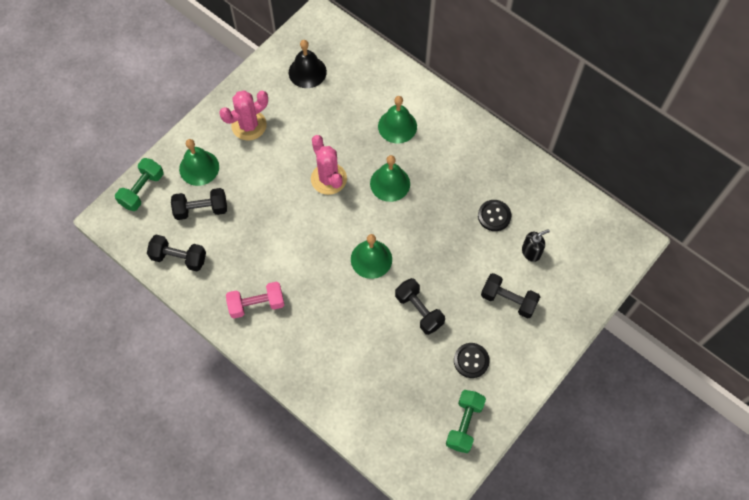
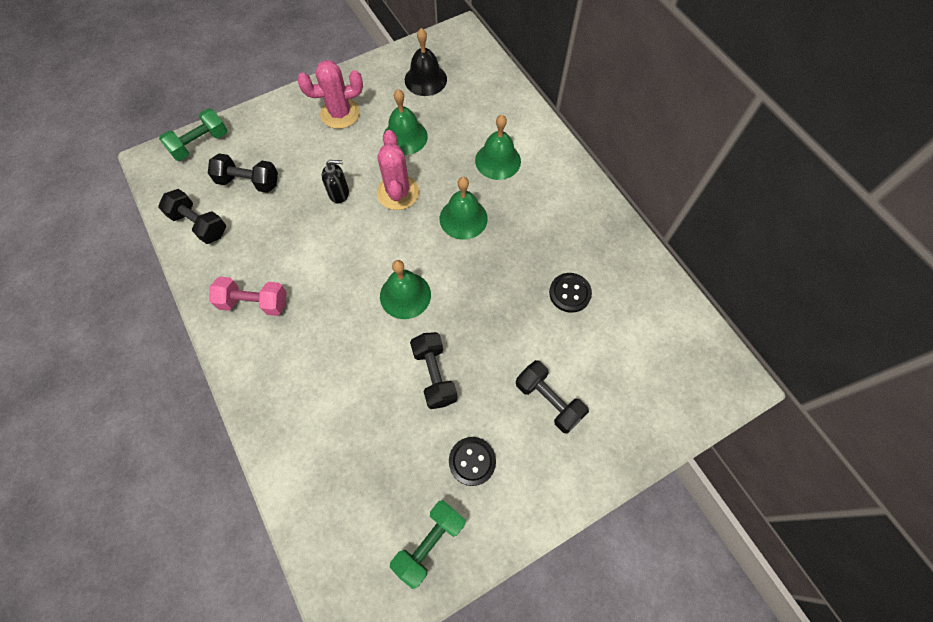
camera: 20 degrees right, 0 degrees up
(199, 167) = (268, 139): green bell -> green bell (405, 137)
(531, 252) = (599, 351): black soap dispenser -> black soap dispenser (339, 193)

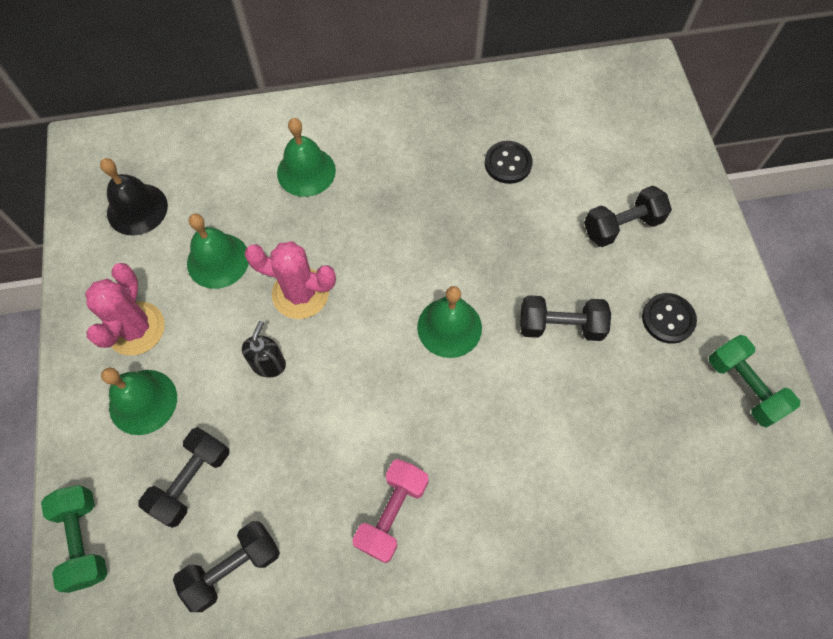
camera: 70 degrees left, 0 degrees up
(463, 218) = (370, 233): green bell -> green bell (143, 401)

